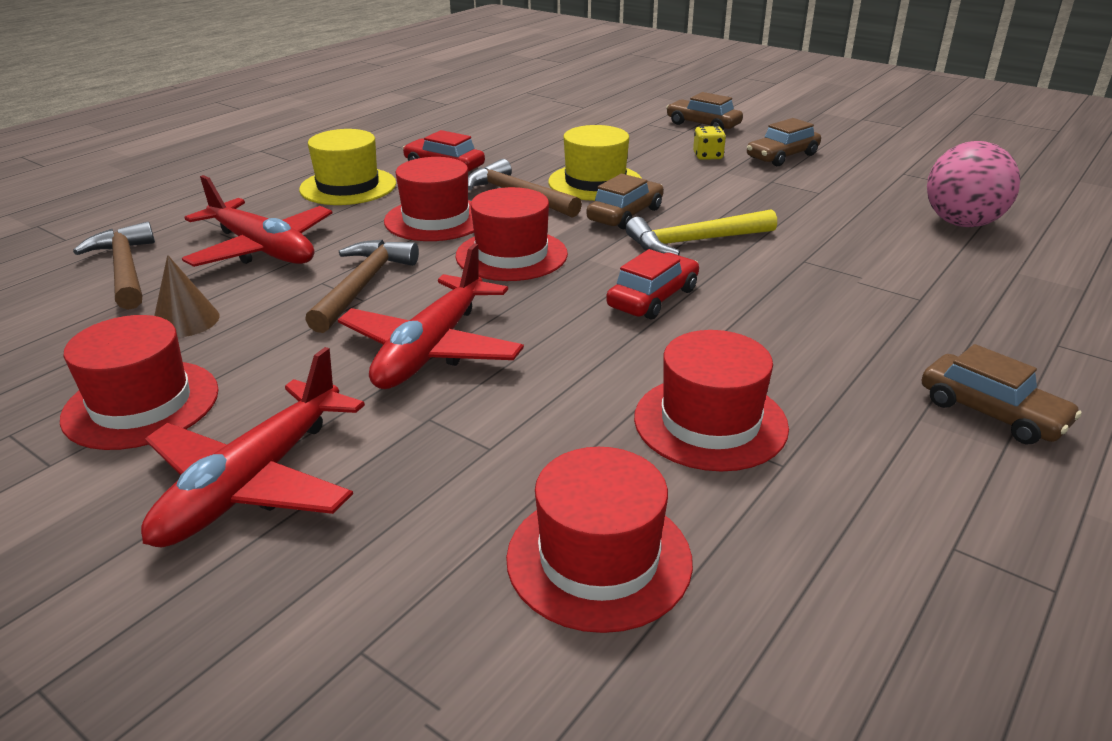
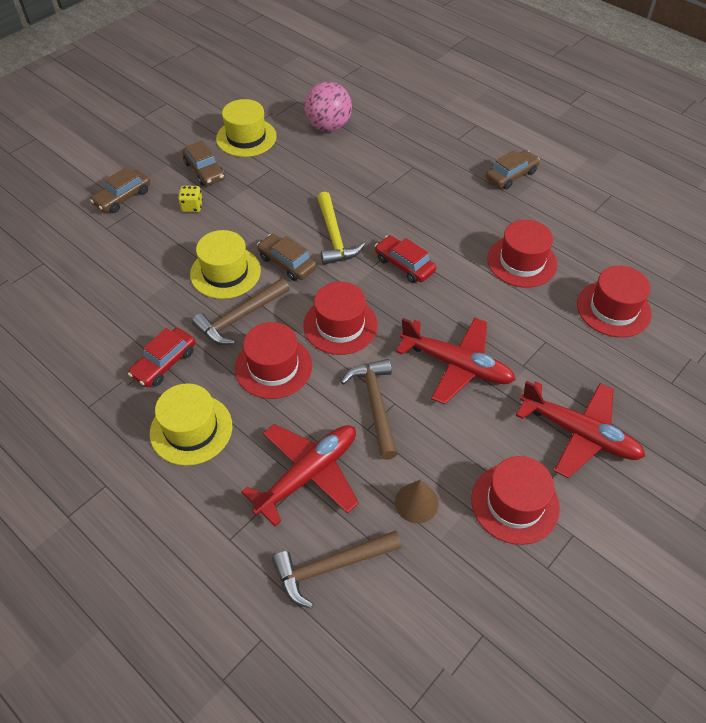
camera: 85 degrees left, 20 degrees up
(362, 285) = (375, 404): brown hammer -> brown hammer turned 60 degrees clockwise
(875, 172) = (246, 137): none -> yellow hat

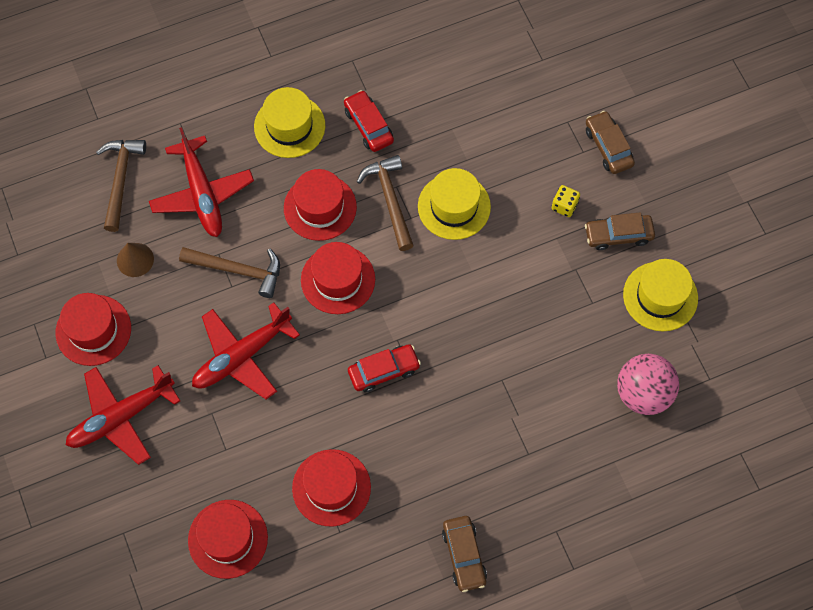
camera: 115 degrees right, 15 degrees up
(287, 263) = (440, 265): brown car -> none
(334, 237) = (455, 322): yellow hammer -> none

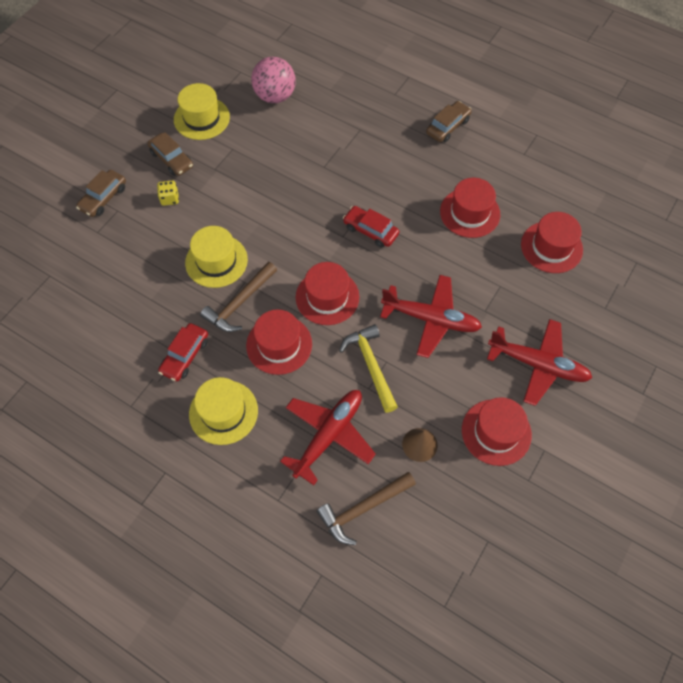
camera: 125 degrees left, 5 degrees down
(238, 270) = (371, 365): brown hammer -> yellow hammer

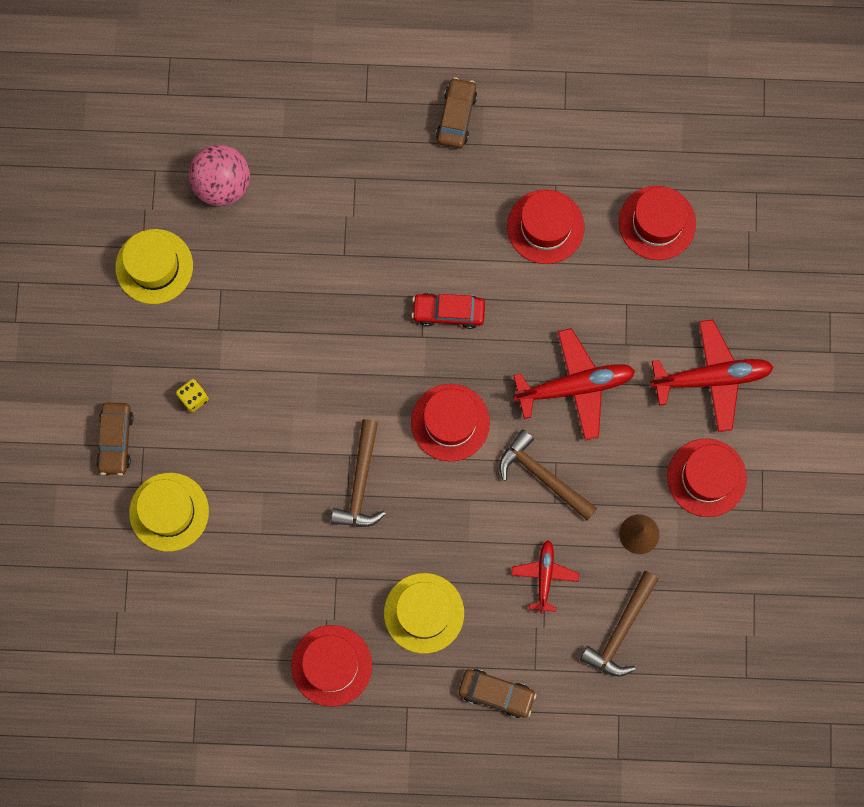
camera: 30 degrees left, 15 degrees up
(171, 159) = (158, 344): brown car -> brown car (496, 694)
(185, 356) = (343, 576): red car -> none
(216, 261) = (301, 447): yellow hat -> yellow hat (169, 512)
(279, 344) = (433, 507): red hat -> red hat (331, 665)
(329, 435) = (544, 576): red plane -> red plane, size x0.58
(371, 365) = (542, 476): yellow hammer -> brown hammer

